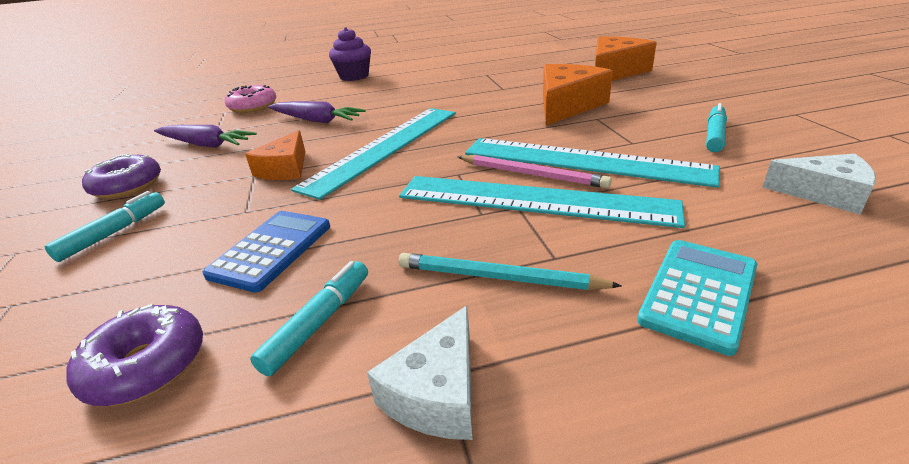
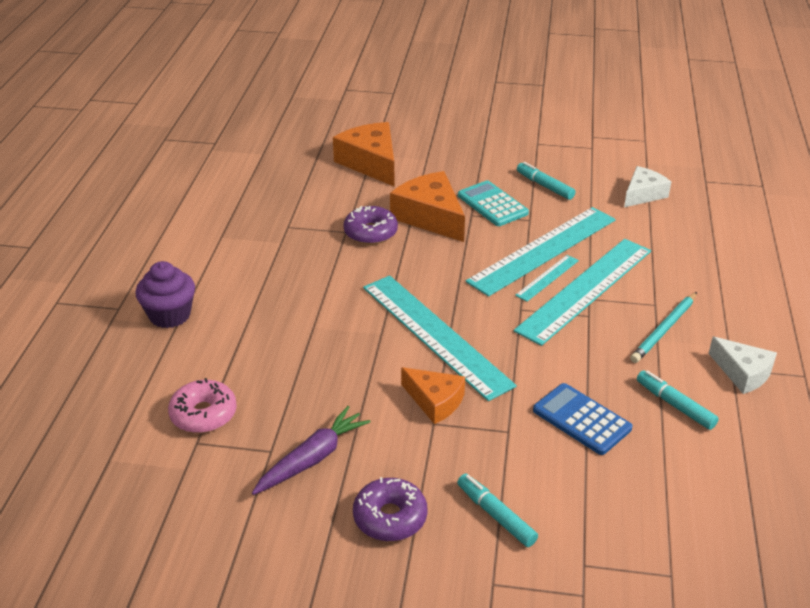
camera: 70 degrees left, 5 degrees up
(146, 366) = (685, 478): purple donut -> purple donut (370, 233)
(316, 120) = (315, 367): purple carrot -> none
(532, 174) = (547, 277): pink pencil -> turquoise ruler
(699, 293) = (707, 274): turquoise calculator -> turquoise calculator (492, 204)

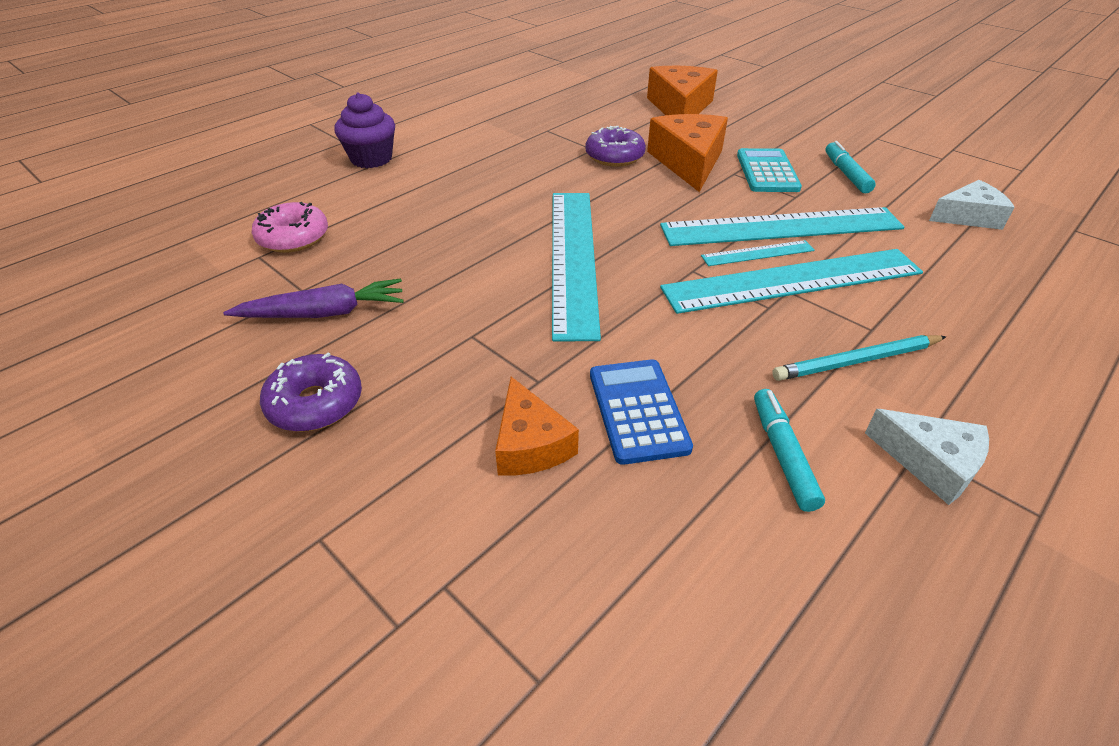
camera: 35 degrees right, 5 degrees up
(435, 401) = (498, 316): orange cheese -> orange cheese (530, 444)
(496, 515) = (417, 462): turquoise marker -> none
(742, 373) = (930, 463): white cheese -> white cheese turned 45 degrees counterclockwise

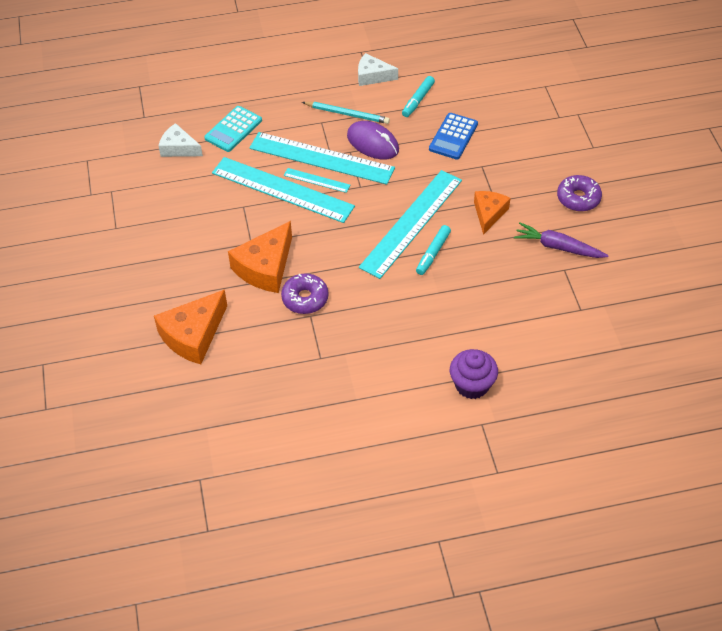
camera: 145 degrees left, 10 degrees up
(293, 238) = (556, 317): pink donut -> none
(530, 444) = (503, 144): orange cheese -> orange cheese (489, 214)
(754, 334) = (373, 143): none -> purple mouse
(767, 172) = (230, 233): turquoise calculator -> turquoise calculator (233, 129)
(846, 174) = (188, 208): turquoise marker -> turquoise marker (433, 253)
(930, 463) = (372, 76): white cheese -> white cheese turned 60 degrees counterclockwise

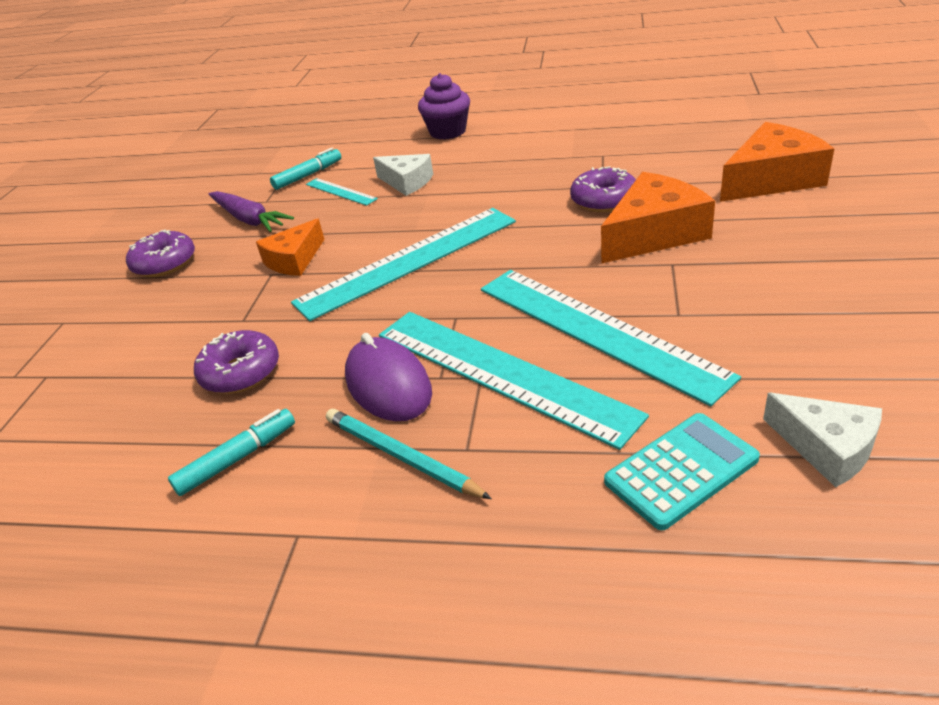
camera: 155 degrees left, 15 degrees down
(316, 180) = (527, 336): turquoise ruler -> turquoise ruler (341, 191)
(372, 76) = (282, 548): white cheese -> white cheese (407, 182)
(433, 253) = (405, 227): turquoise marker -> turquoise marker (308, 175)
(453, 136) = (240, 372): blue calculator -> purple donut

